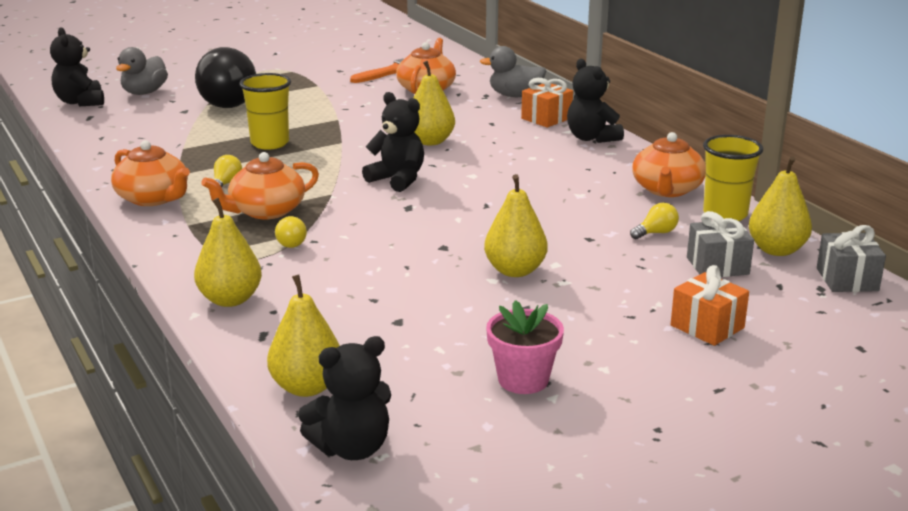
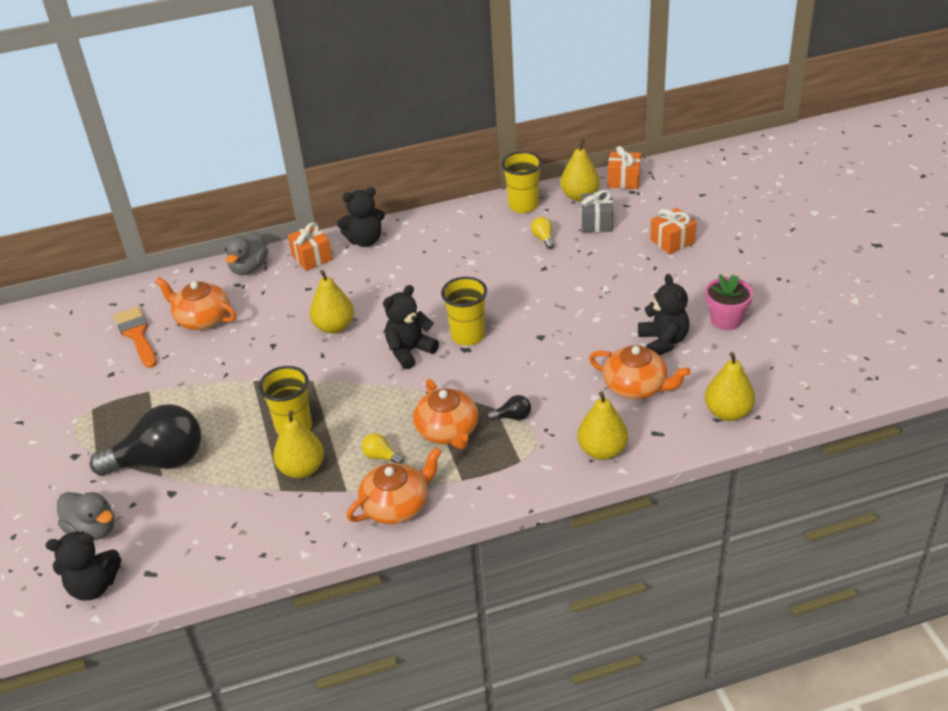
camera: 75 degrees left, 15 degrees up
(290, 242) = (512, 417): yellow light bulb -> black light bulb
(352, 448) = (796, 395): black teddy bear -> black teddy bear (663, 342)
(433, 206) = (468, 336): none -> yellow cup
(515, 270) = (585, 307): yellow pear -> yellow pear (302, 469)
(667, 189) = (475, 222): orange teapot -> orange teapot (636, 386)
(847, 279) = (624, 180): grey gift -> orange gift

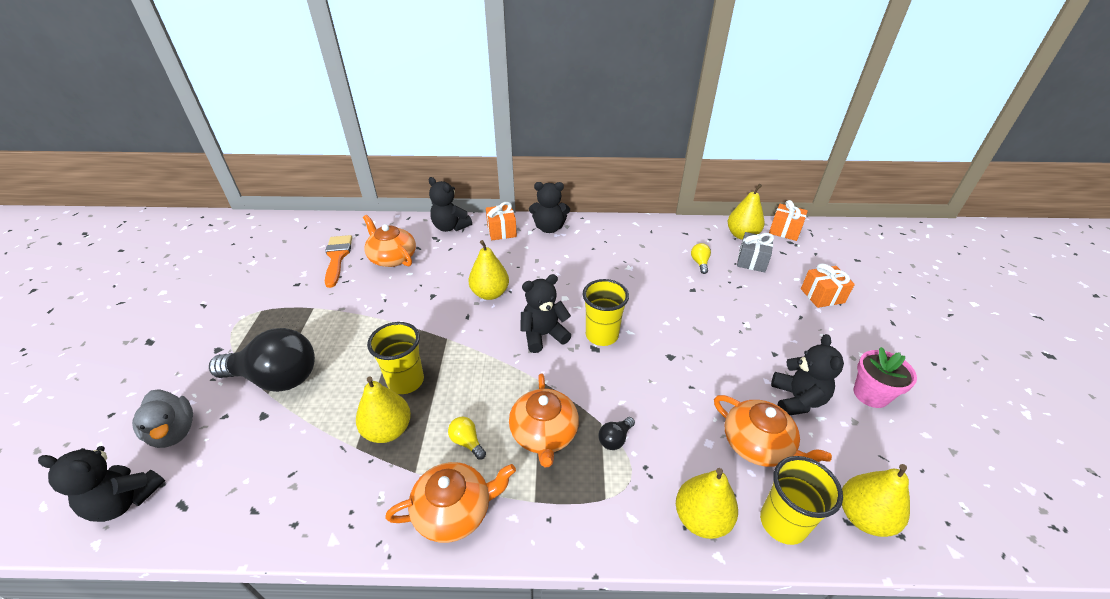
camera: 15 degrees right, 0 degrees up
(249, 268) = (450, 227): grey duck -> black teddy bear
(512, 417) = (615, 439): black light bulb -> black light bulb turned 120 degrees clockwise
(523, 205) = (690, 231): yellow cup -> yellow cup (782, 523)

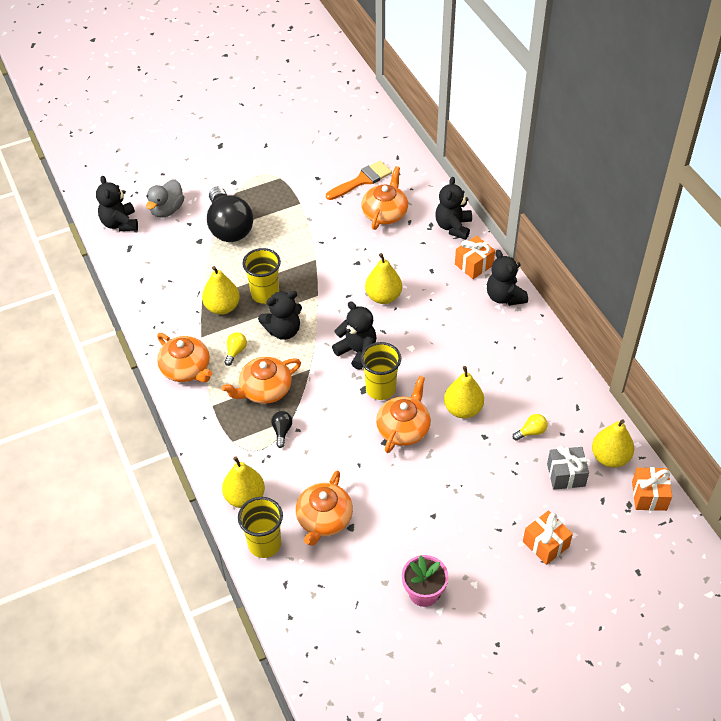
camera: 65 degrees right, 10 degrees up
(615, 439) = (282, 431): black light bulb -> black light bulb turned 75 degrees clockwise
(659, 336) = (403, 428): none -> orange teapot
(797, 399) = (386, 539): black teddy bear -> black teddy bear (283, 330)
(863, 516) = (294, 592): yellow pear -> yellow pear (463, 409)

